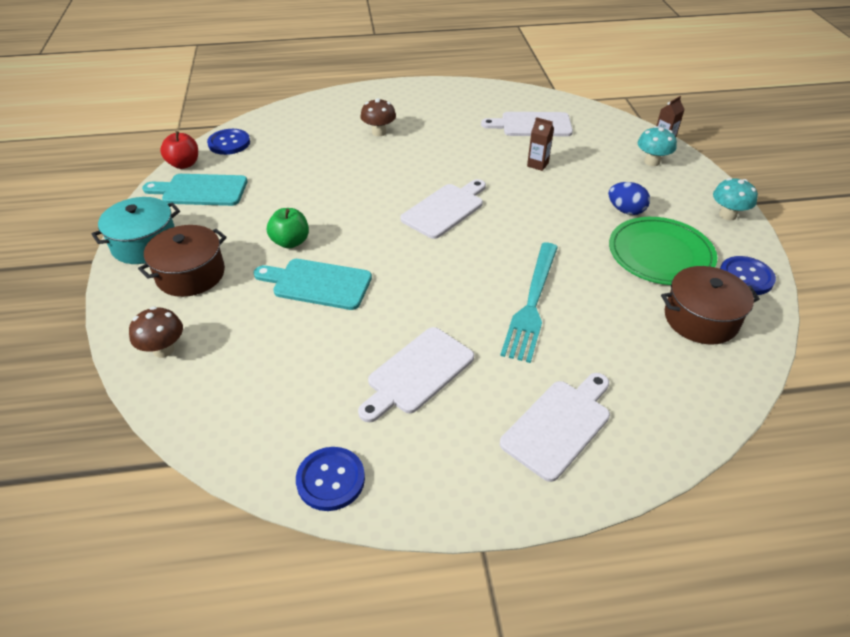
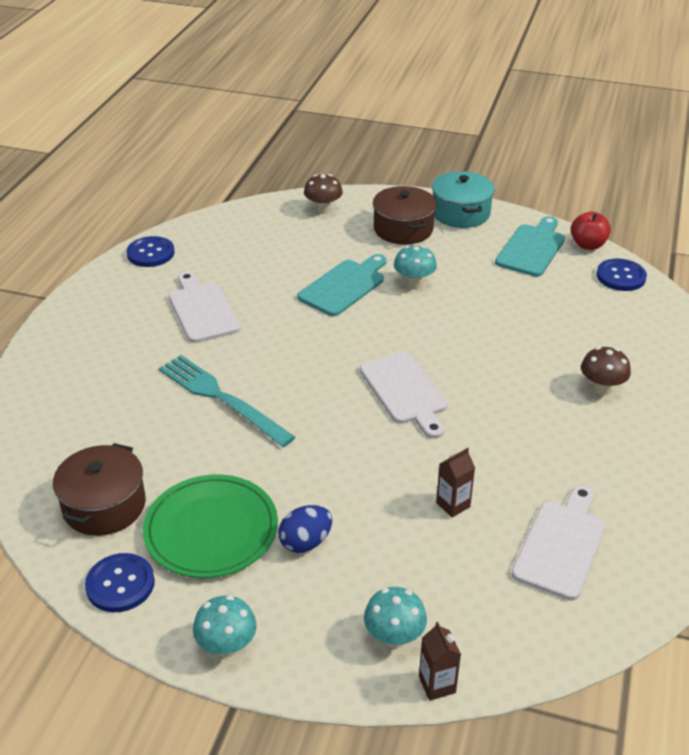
camera: 115 degrees right, 5 degrees down
(290, 242) = (414, 283): green apple -> turquoise mushroom
(559, 425) = (91, 360): white cutting board -> none

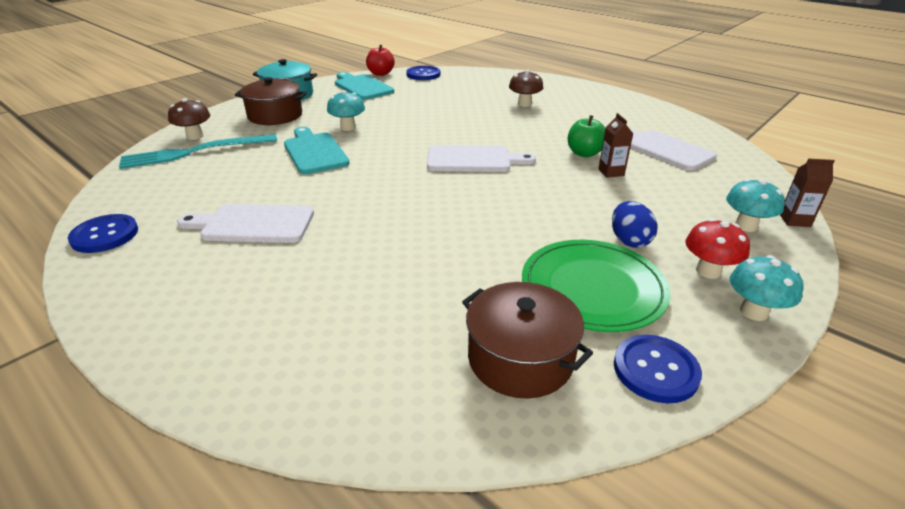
camera: 65 degrees left, 5 degrees down
(221, 398) = (404, 242): turquoise fork -> turquoise fork (195, 152)
(280, 608) = (708, 271): none -> red mushroom
(489, 473) = (584, 153): none -> green apple

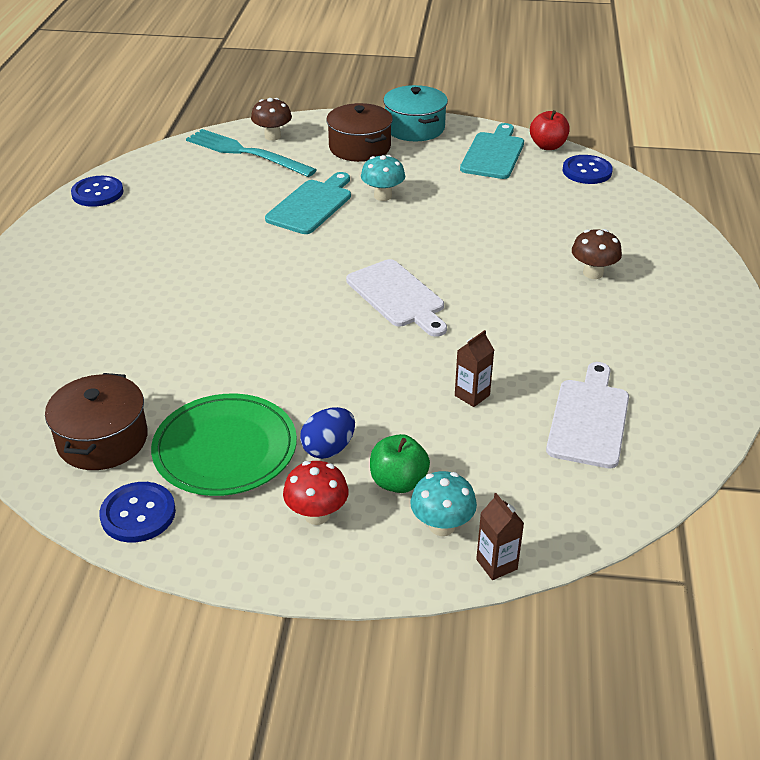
camera: 55 degrees right, 5 degrees up
(253, 224) = (166, 241): white cutting board -> none
(584, 153) = (501, 362): green apple -> green apple (398, 482)
(754, 312) = (268, 558): turquoise mushroom -> none

